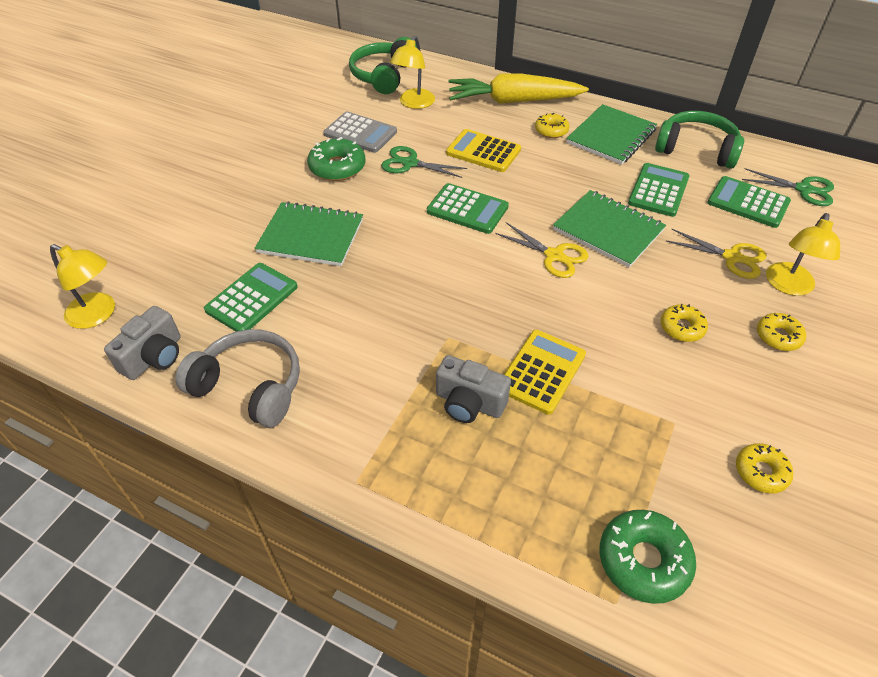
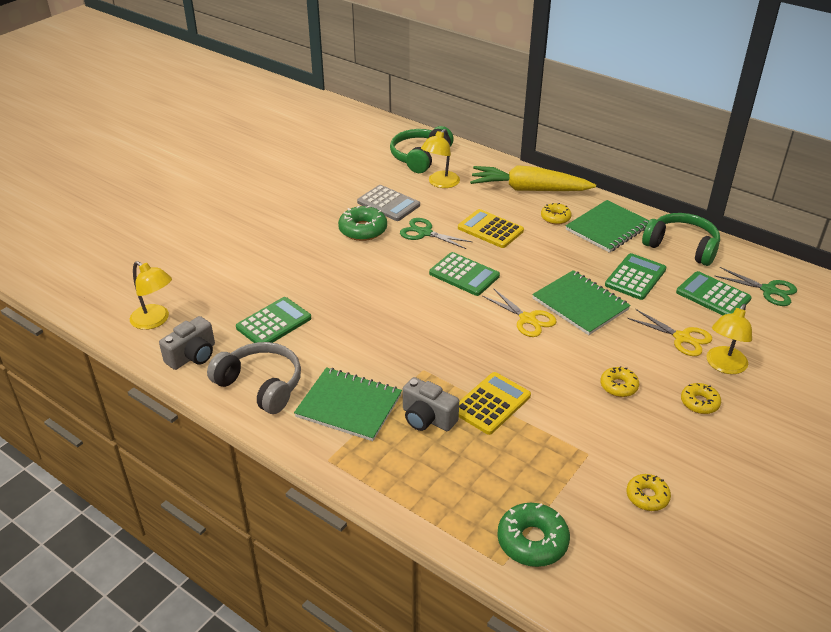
camera: 10 degrees right, 10 degrees down
(311, 236) = (330, 281): green notebook -> green notebook (349, 406)

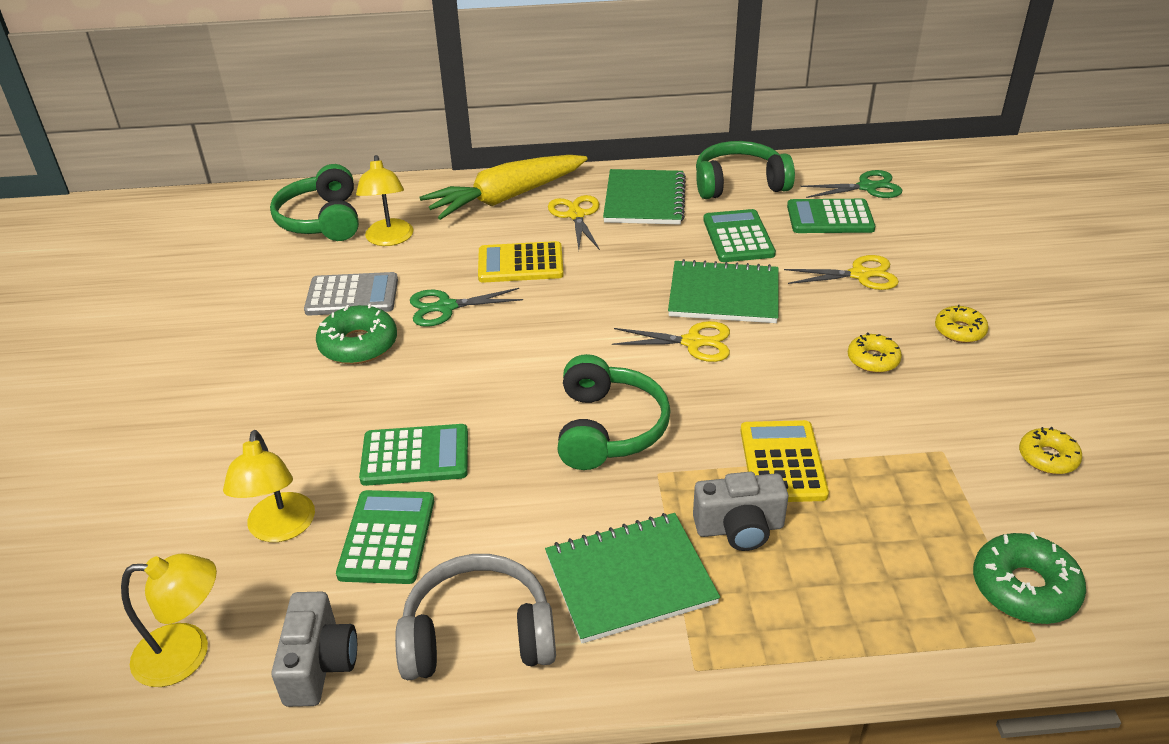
camera: 40 degrees left, 0 degrees up
(427, 335) = (608, 428): none -> green headphones
(464, 275) = (558, 331): green calculator -> green calculator (415, 456)
(555, 218) = (576, 215): yellow donut -> yellow scissors
(723, 366) = (929, 281): yellow lamp -> yellow lamp (280, 529)

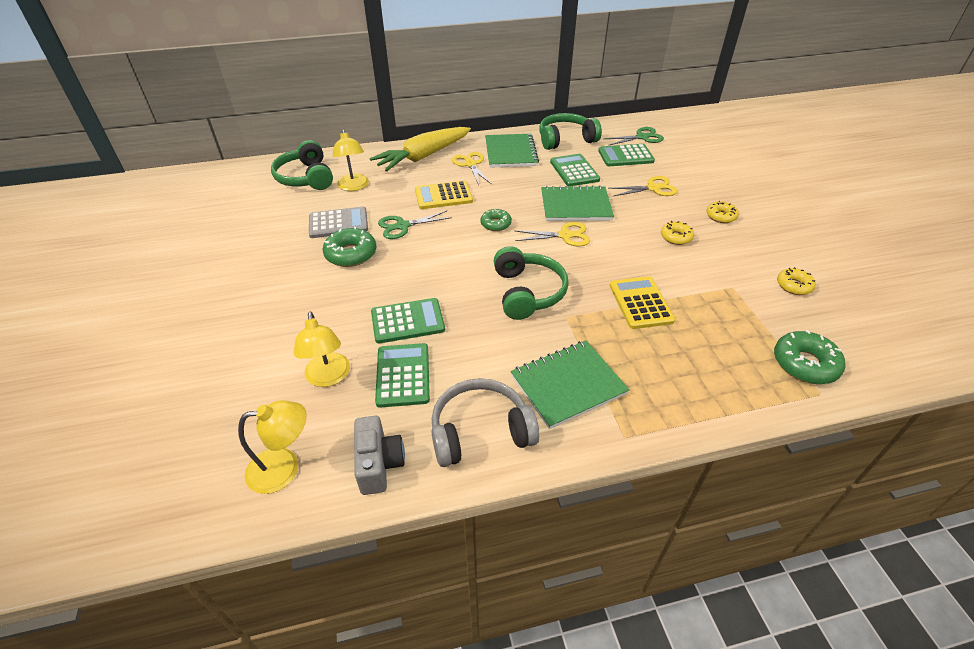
camera: 10 degrees left, 5 degrees up
(589, 315) = (496, 224): none -> green donut
(739, 528) = (626, 346): grey camera -> none

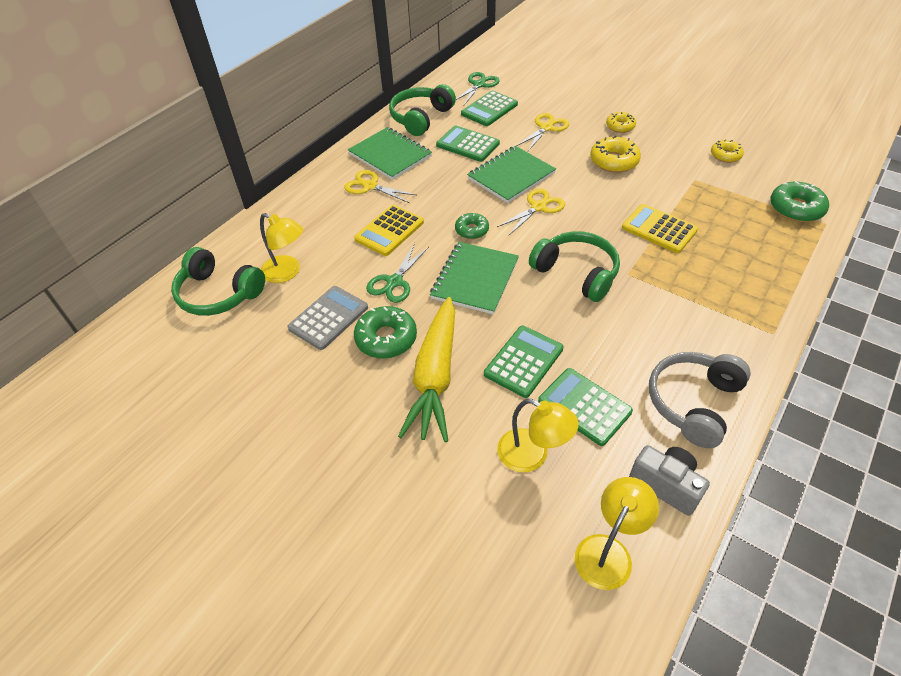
camera: 40 degrees left, 5 degrees up
(423, 156) = (313, 203): yellow carrot -> yellow carrot (435, 376)
(568, 385) = (697, 324): green notebook -> green notebook (475, 279)
(676, 237) = (614, 161): yellow donut -> yellow donut, size x1.58

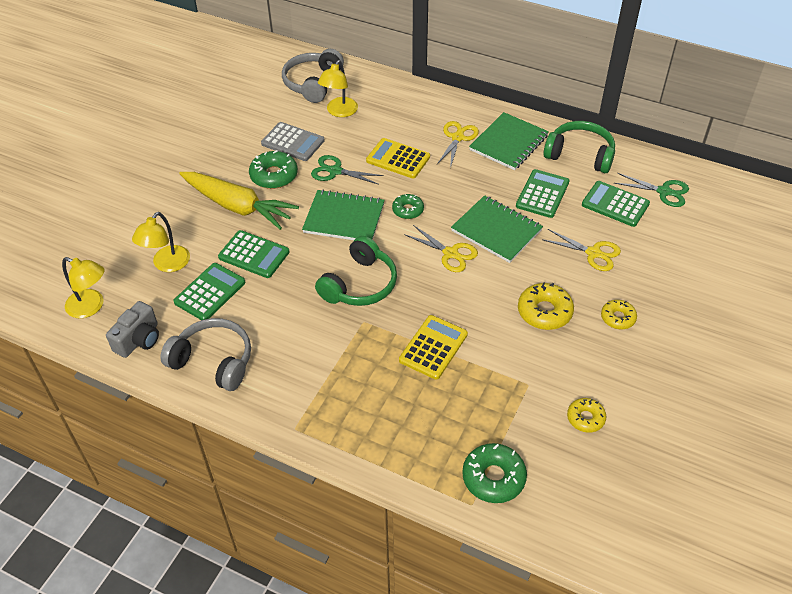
camera: 80 degrees right, 0 degrees up
(218, 293) = (313, 83): green headphones -> grey headphones
(435, 376) = (237, 206): yellow carrot -> yellow carrot turned 150 degrees counterclockwise

